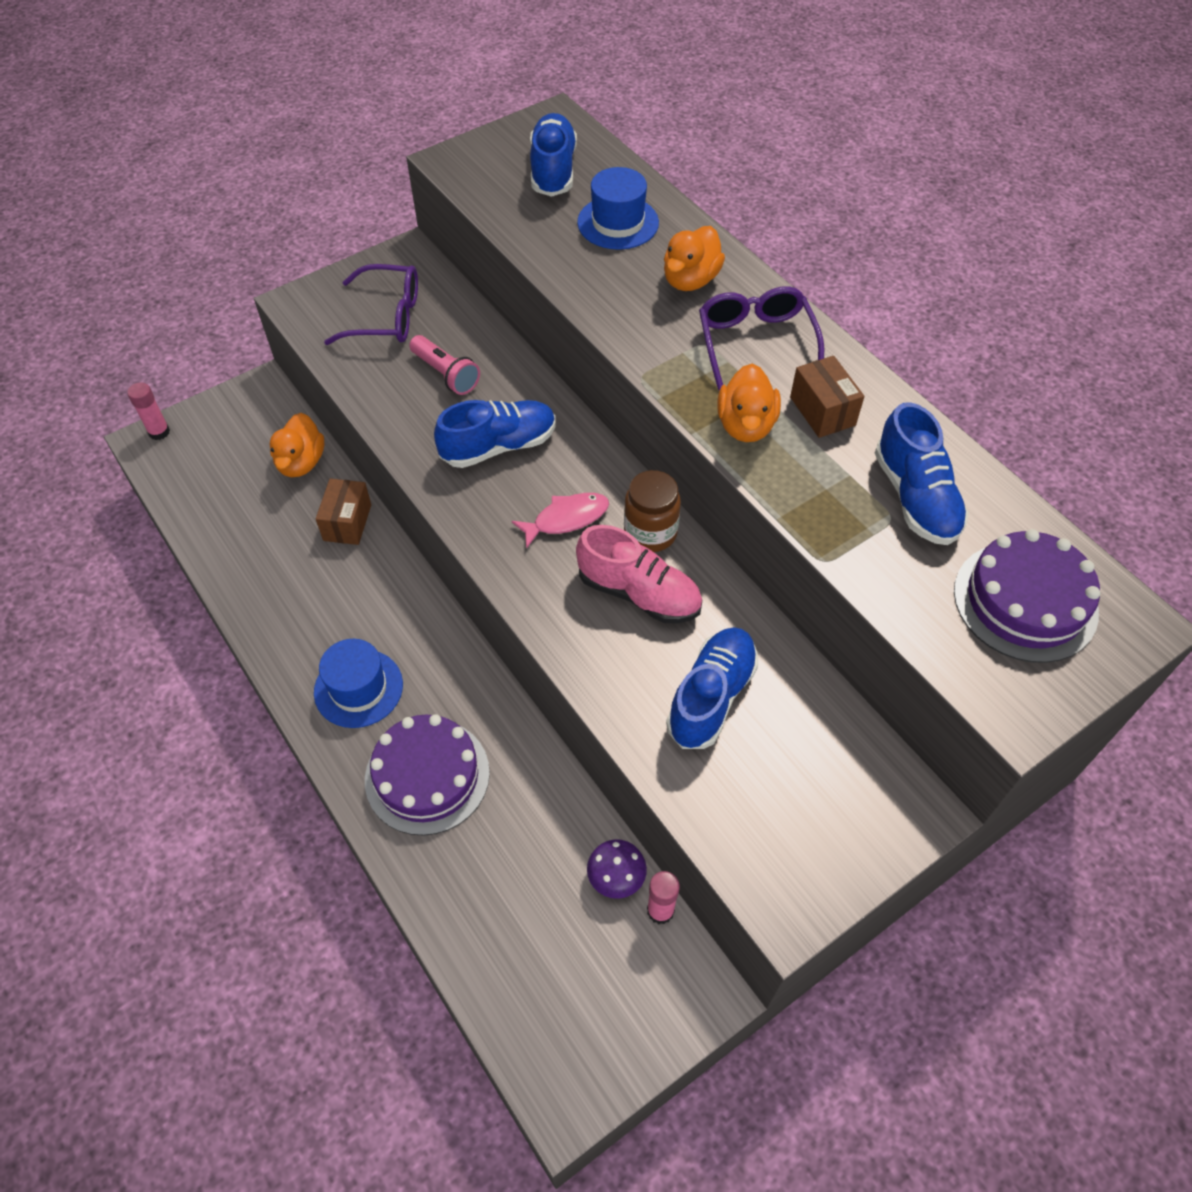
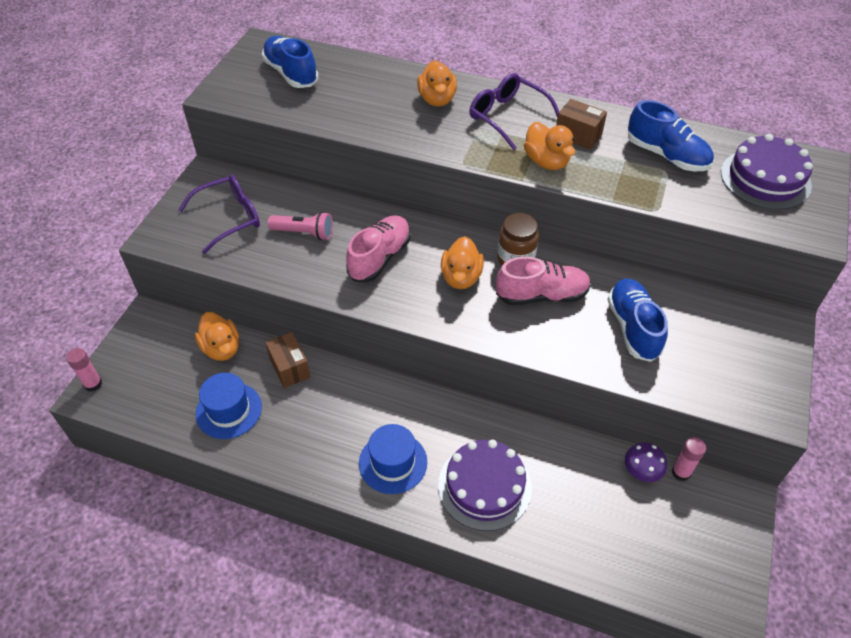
camera: 35 degrees left, 5 degrees down
(498, 446) = (379, 258): blue shoe -> pink shoe
(566, 519) = (461, 277): pink fish -> orange duck
(618, 223) = (362, 86): blue hat -> blue hat (229, 410)

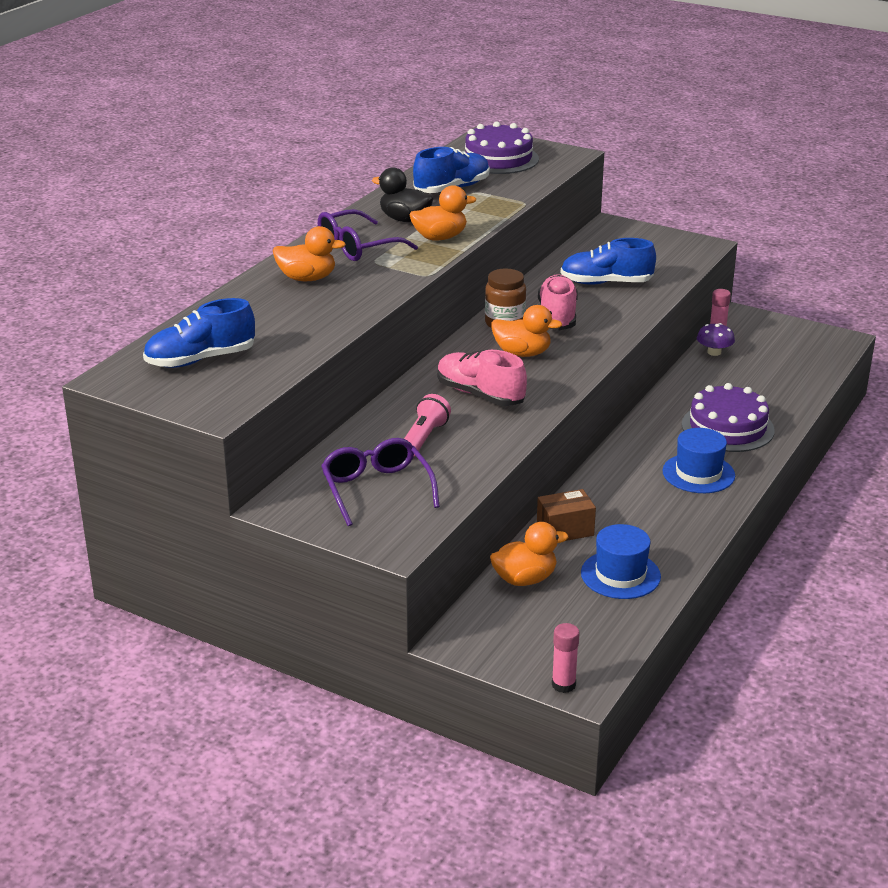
camera: 80 degrees left, 20 degrees down
(578, 135) = (404, 219): brown box -> black duck

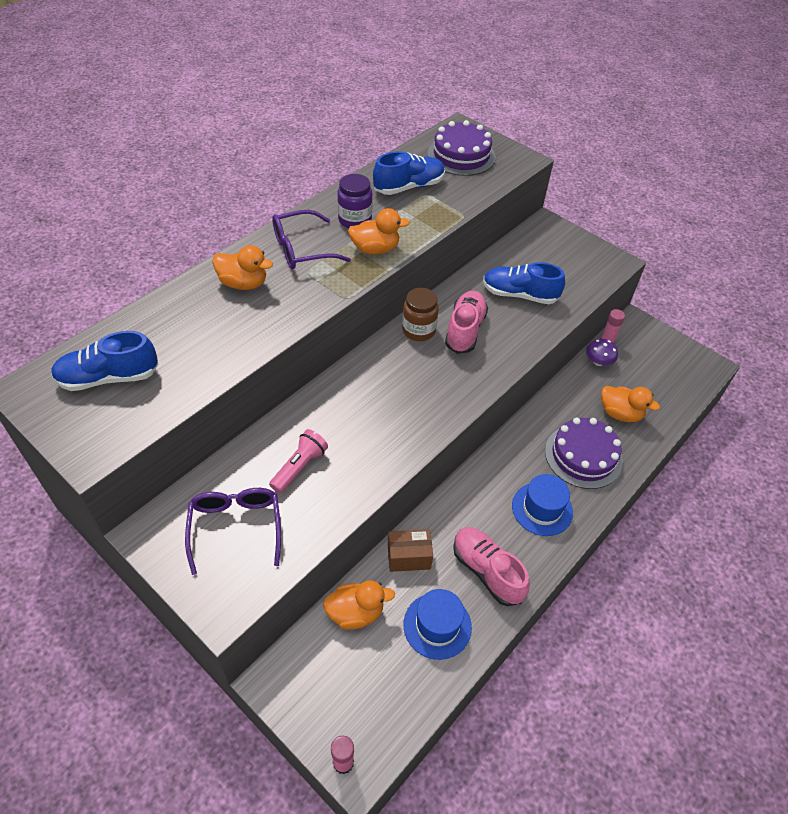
camera: 10 degrees right, 20 degrees up
(404, 219) = (355, 220): black duck -> purple jar
(480, 395) = (367, 419): pink shoe -> pink shoe (487, 571)
(522, 353) = (420, 371): orange duck -> orange duck (620, 413)

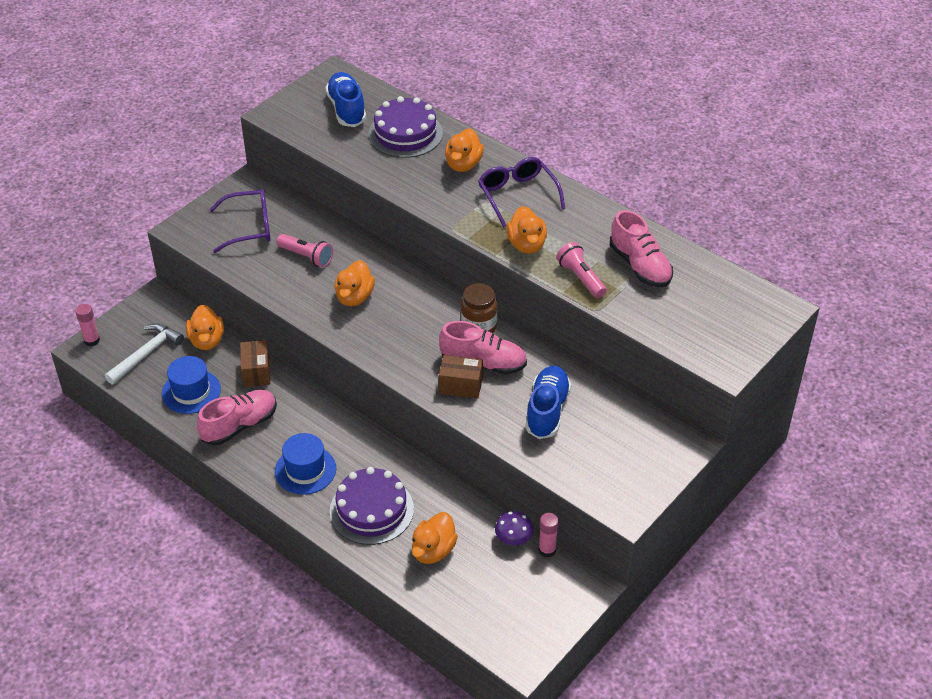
camera: 90 degrees right, 5 degrees down
(355, 220) = (571, 228): purple jar -> none
(370, 423) = (354, 297): none -> orange duck
(373, 685) = (146, 354): none -> white hammer
(409, 187) = (640, 266): blue shoe -> pink shoe
(423, 220) = (581, 278): none -> pink flashlight
(461, 155) = (717, 309): purple cake -> purple cake (405, 134)
(494, 347) = (461, 386): none -> brown box

